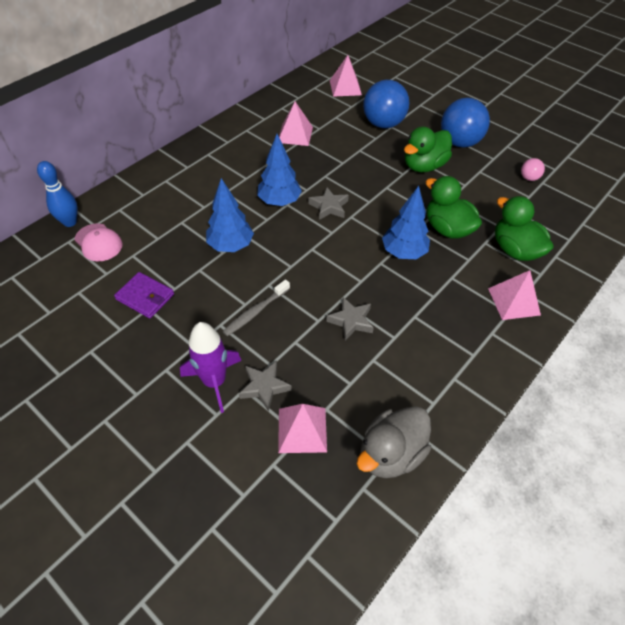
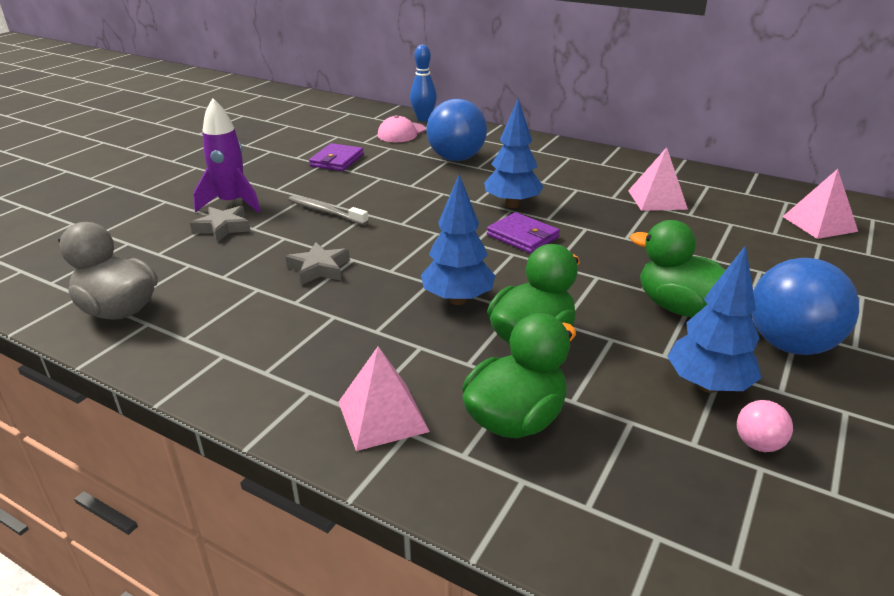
camera: 80 degrees right, 20 degrees down
(231, 246) = (422, 187): blue tree -> blue tree (708, 385)
(302, 430) = (165, 253): pink pyramid -> none
(329, 207) = (522, 236): grey star -> purple wallet
(383, 124) = (758, 263): blue ball -> blue ball (456, 158)

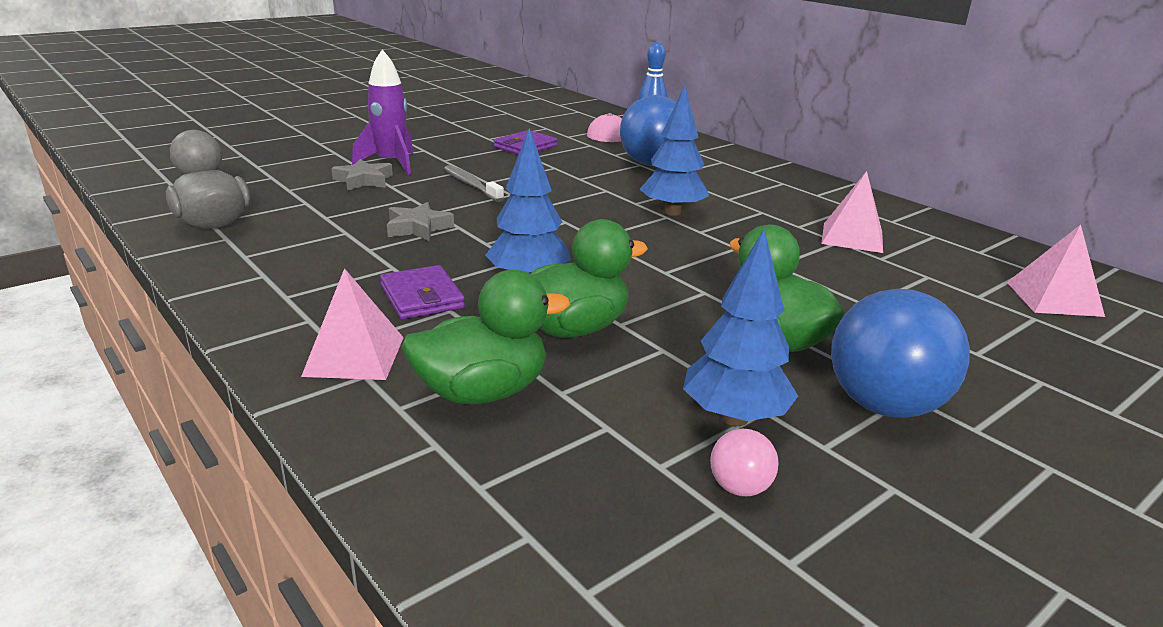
camera: 20 degrees right, 5 degrees down
(522, 236) = (655, 241): purple wallet -> purple wallet (422, 297)

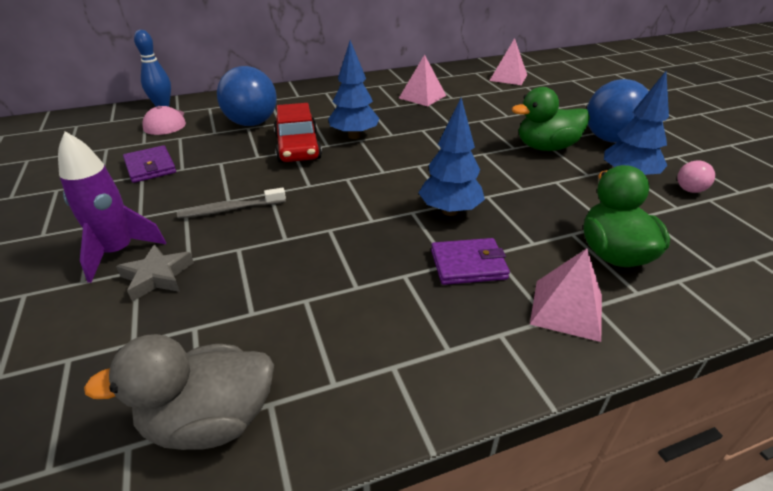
camera: 70 degrees left, 10 degrees up
(418, 228) = (320, 252): grey star -> none
(573, 329) = (528, 206): green duck -> none
(616, 190) = (298, 147): none -> red car

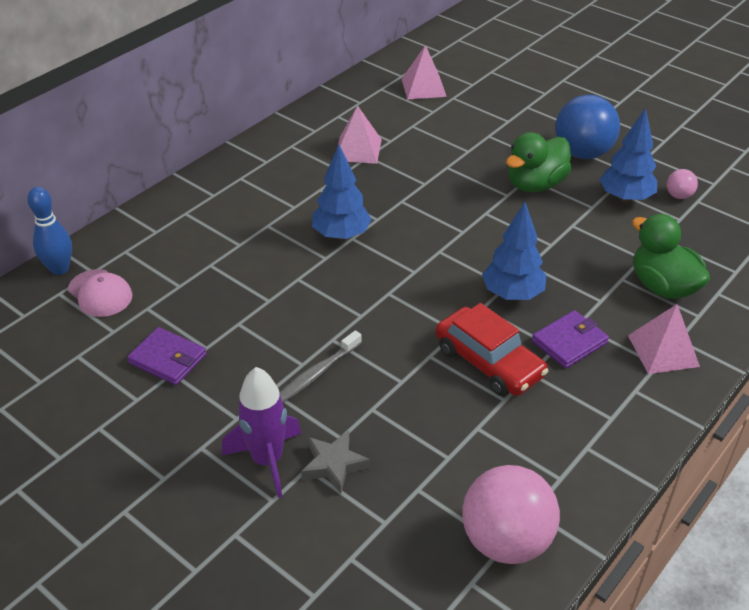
camera: 30 degrees left, 5 degrees up
(210, 420) = (506, 541): grey duck -> pink ball
(252, 123) = (208, 257): blue ball -> none
(298, 147) = (298, 272): red car -> red car (488, 362)

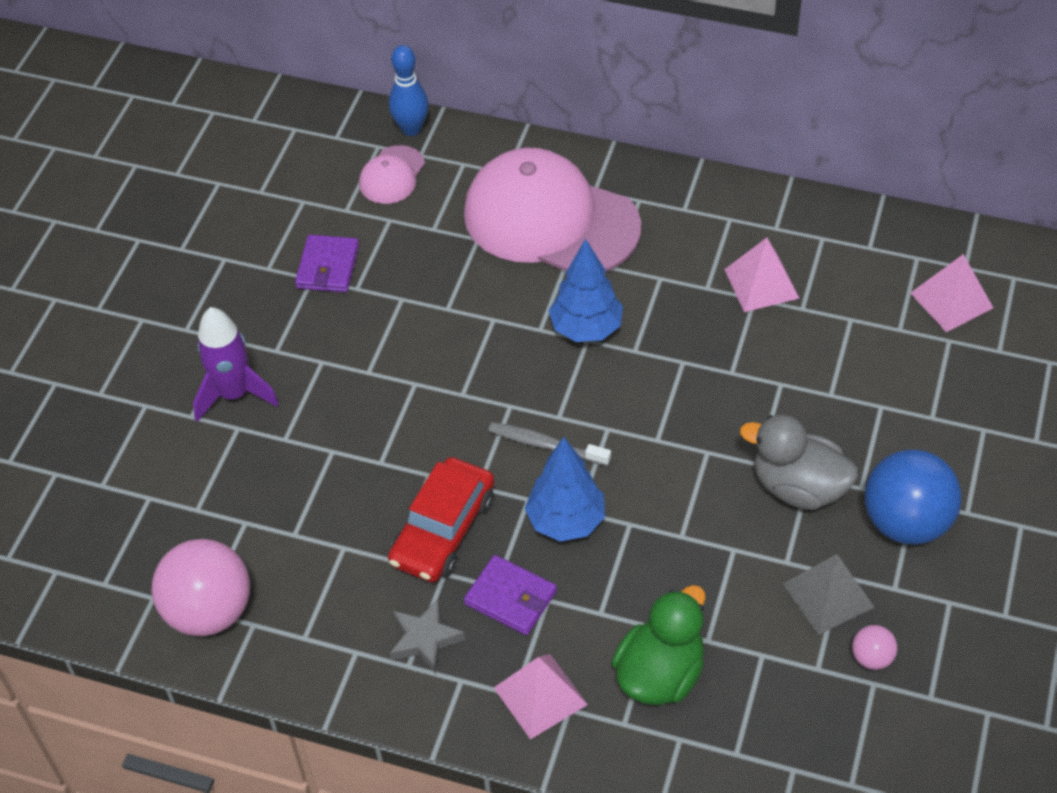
camera: 70 degrees right, 10 degrees up
(223, 223) = (550, 220): none -> pink cap
(317, 373) = (360, 389): grey toothbrush -> grey toothbrush (546, 445)
(334, 465) = (248, 446): grey star -> grey star (425, 639)
(535, 184) = (798, 487): green duck -> grey duck
(625, 198) = (828, 595): blue tree -> grey pyramid

